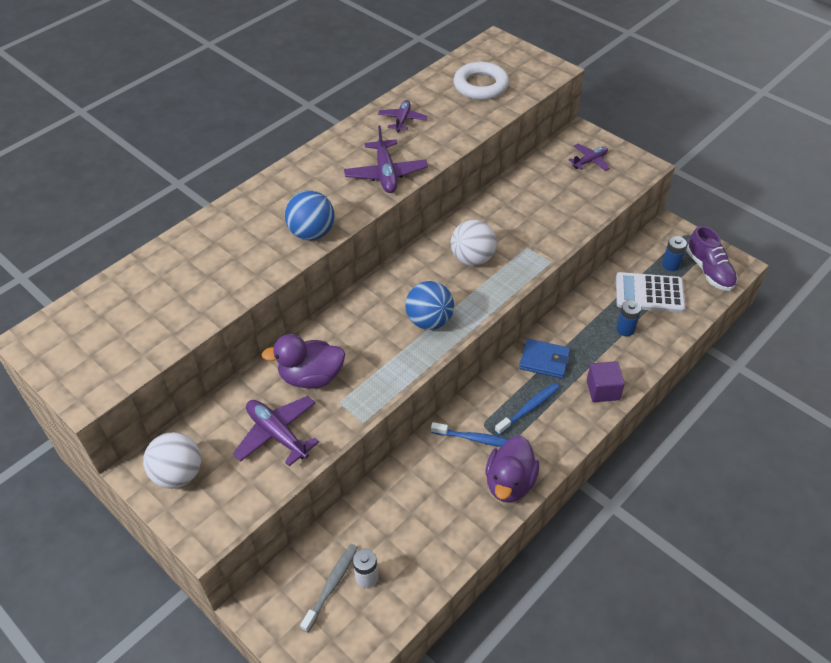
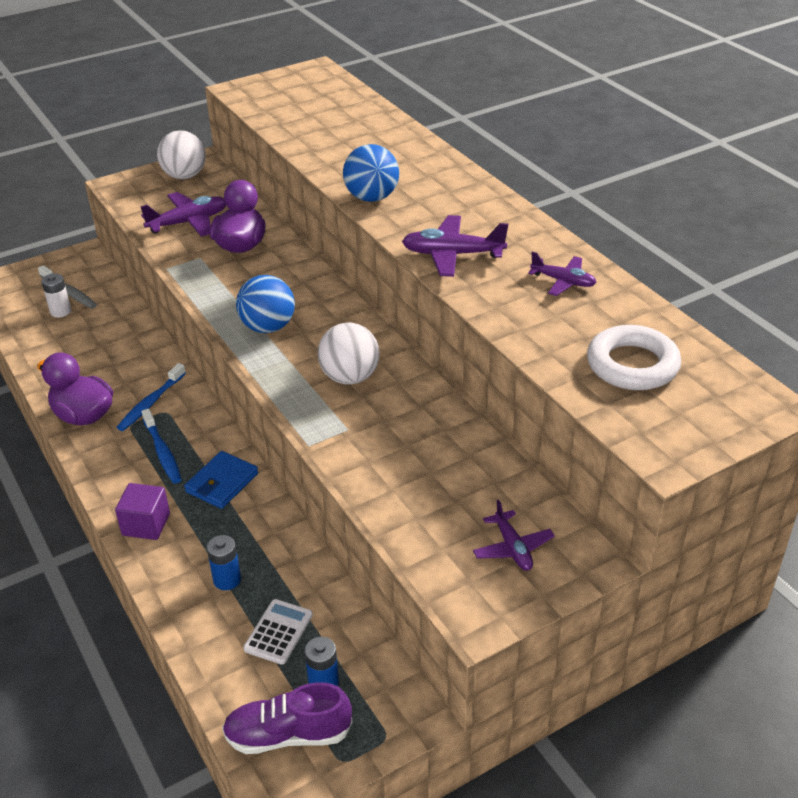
camera: 105 degrees right, 10 degrees down
(649, 293) = (278, 632): white calculator -> white calculator, size x0.63

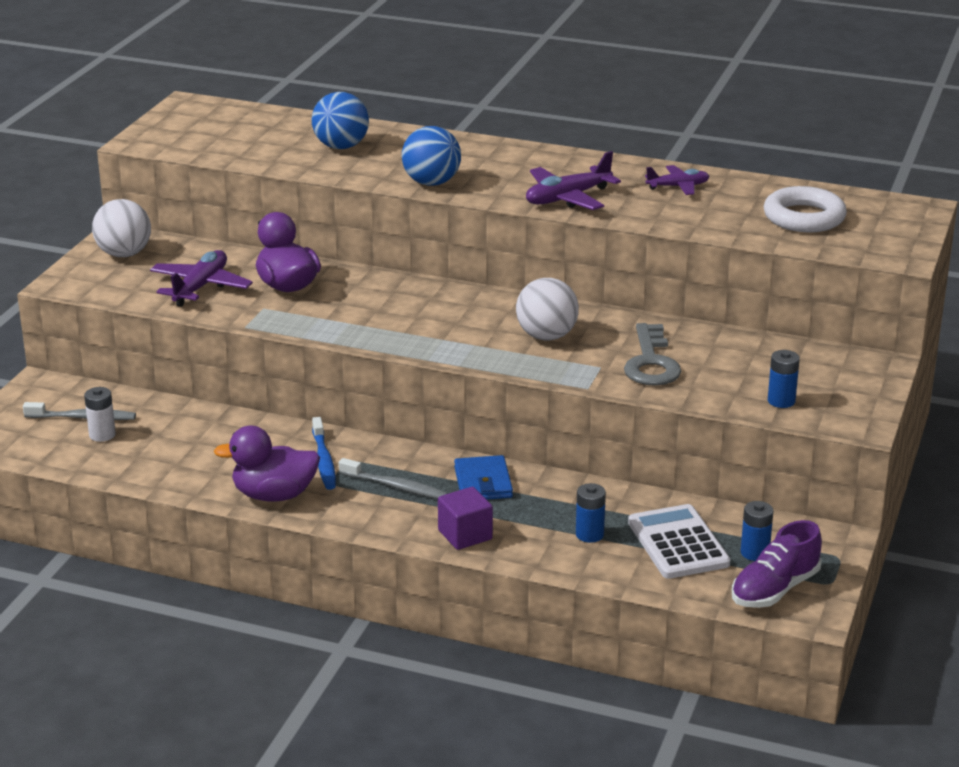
camera: 40 degrees left, 10 degrees down
(162, 452) = (395, 486): blue toothbrush -> grey toothbrush
(268, 327) = (419, 331): blue ball -> blue ball (341, 147)
(278, 632) = (678, 543): white calculator -> white calculator, size x1.58
(393, 446) = (651, 362): none -> grey key
(444, 548) = (781, 401): none -> blue battery
(512, 548) = (823, 381): purple plane -> none

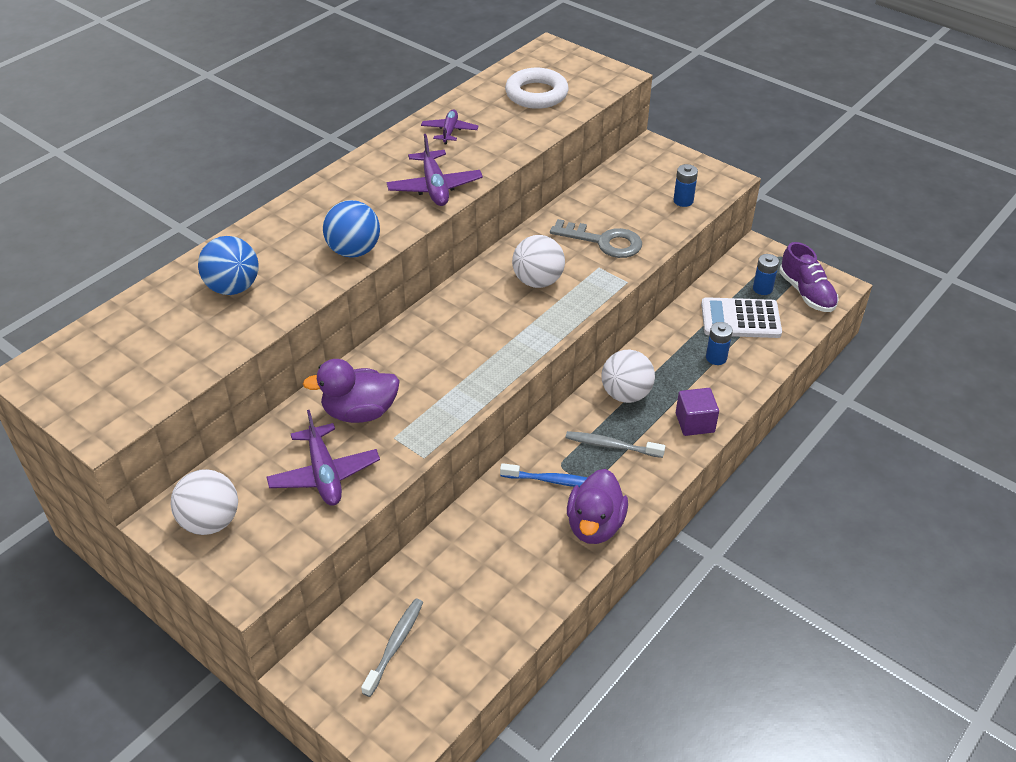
camera: 70 degrees left, 15 degrees up
(102, 435) = (436, 634): white battery -> none
(200, 287) = (324, 474): purple plane -> purple plane turned 150 degrees counterclockwise
(395, 486) = (611, 446): grey toothbrush -> grey toothbrush turned 120 degrees counterclockwise
(483, 482) = (626, 394): blue wallet -> white ball

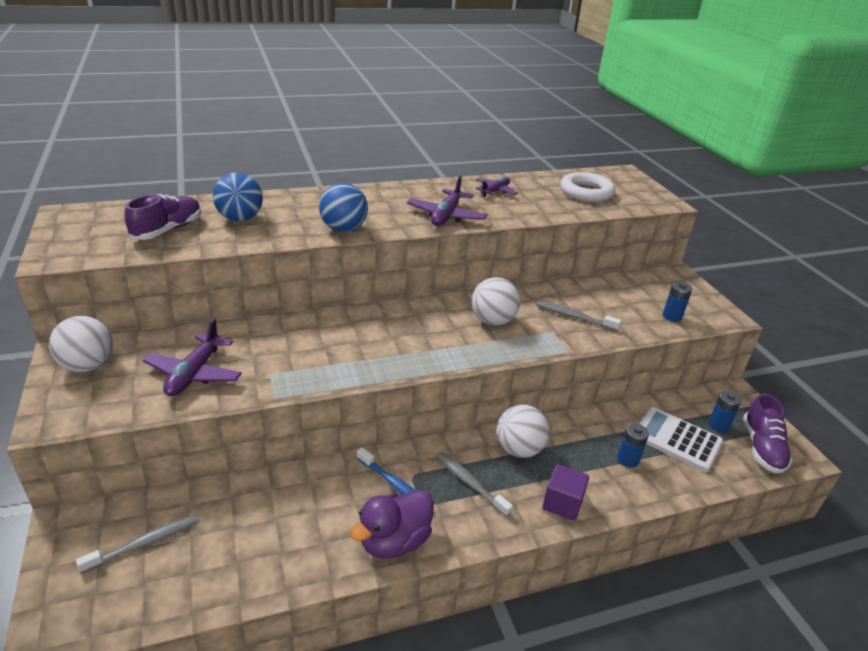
camera: 30 degrees right, 10 degrees down
(176, 338) = (168, 230): none -> purple shoe
(360, 412) = (267, 346): purple duck -> none
(603, 241) = (574, 317): grey key -> grey toothbrush

